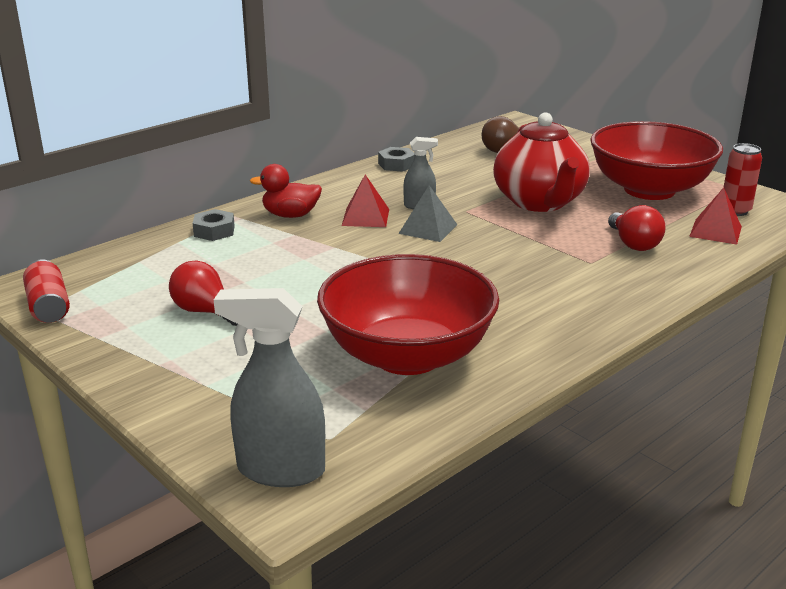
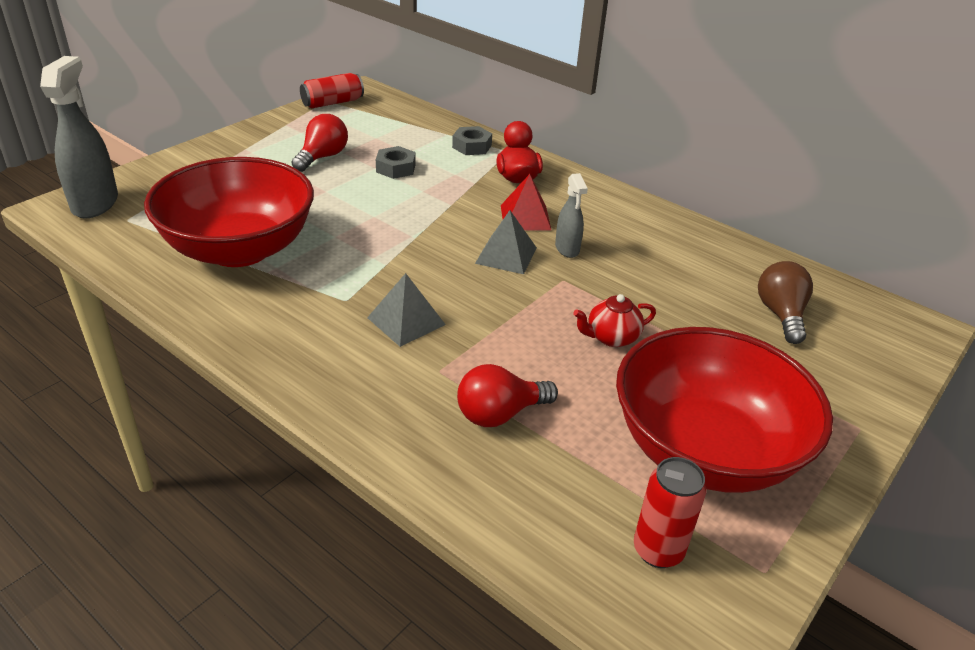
camera: 80 degrees right, 10 degrees up
(396, 164) = (683, 231): grey nut -> grey nut (395, 168)
(527, 272) = (406, 321): none -> grey pyramid
(539, 202) = (611, 337): red teapot -> red teapot, size x0.44
(715, 231) = (565, 510): red pyramid -> none

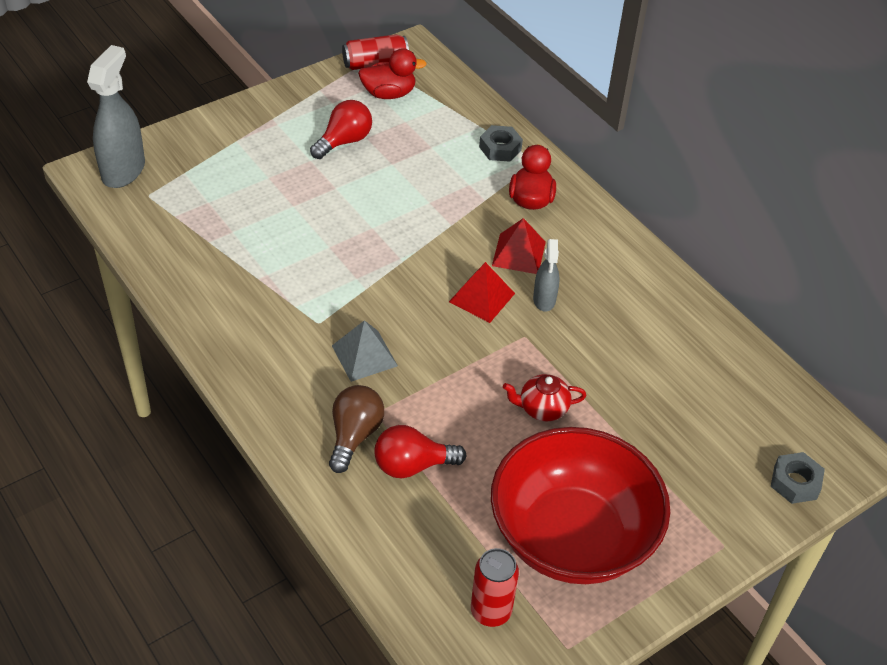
camera: 15 degrees right, 10 degrees up
(239, 249) = (239, 247): red bowl -> none
(353, 121) = (389, 94): none -> red duck
(395, 168) = (412, 167): grey nut -> grey nut (795, 482)
(506, 255) = (481, 297): grey pyramid -> red pyramid
(780, 314) = (718, 415): brown light bulb -> brown light bulb (354, 435)

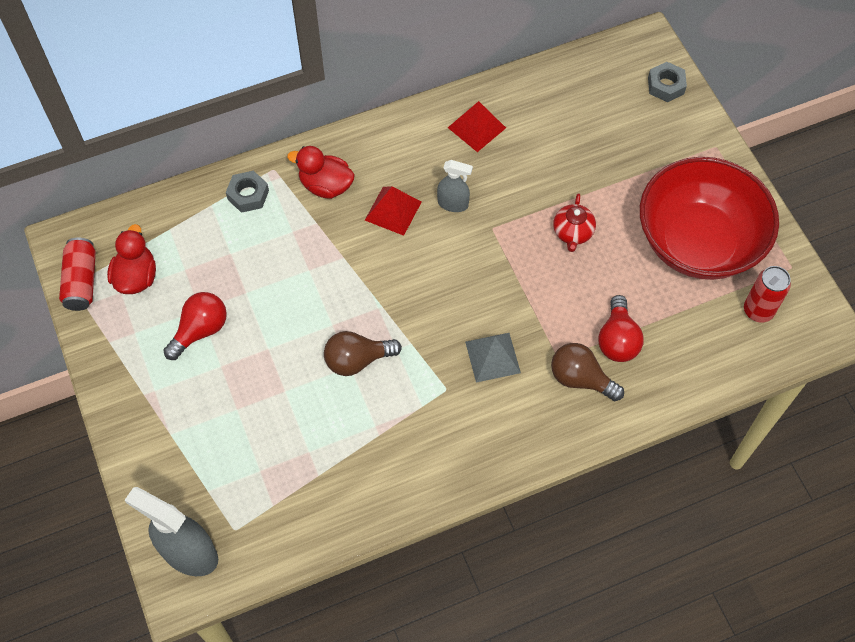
camera: 75 degrees left, 15 degrees up
(337, 251) = (357, 360): none -> brown light bulb
(344, 141) = (200, 330): red light bulb -> red light bulb turned 75 degrees clockwise
(481, 297) = (441, 251): red pyramid -> red pyramid (477, 127)

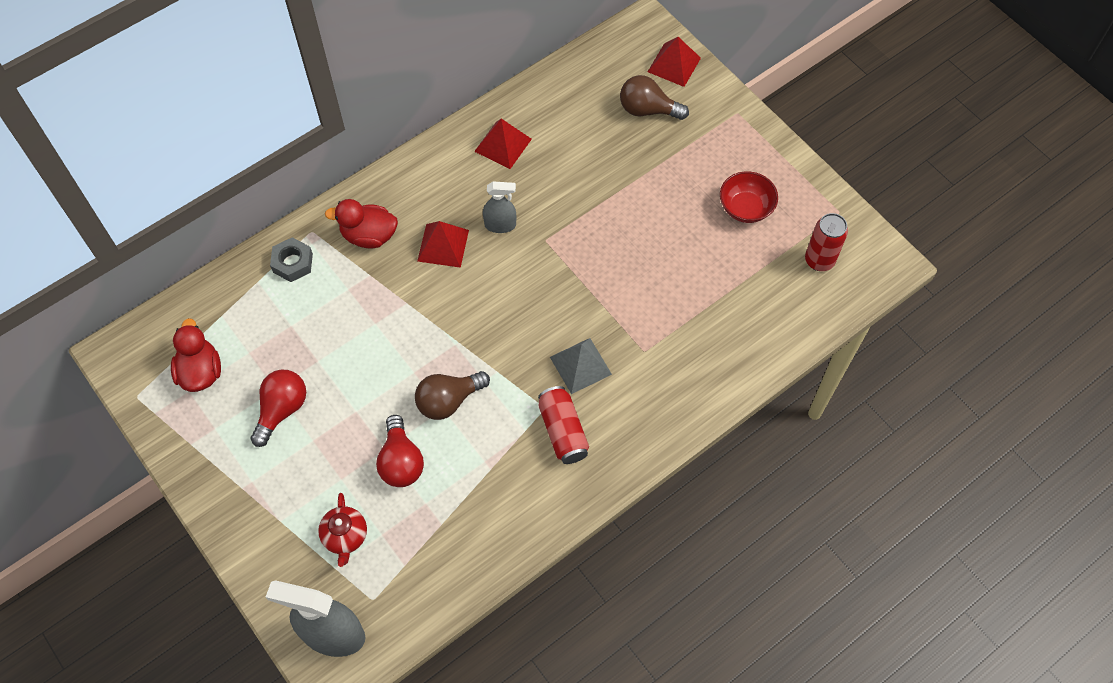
camera: 15 degrees left, 0 degrees up
(82, 281) = (145, 390): red can -> red can (563, 431)
(572, 233) = (624, 227): red teapot -> red teapot (345, 536)
(580, 379) = (671, 366): brown light bulb -> brown light bulb (647, 110)
(617, 340) = (695, 320): red light bulb -> red light bulb (401, 461)
(665, 85) = (674, 64): grey nut -> red pyramid
(698, 242) = (745, 208): red bowl -> red bowl, size x0.44

